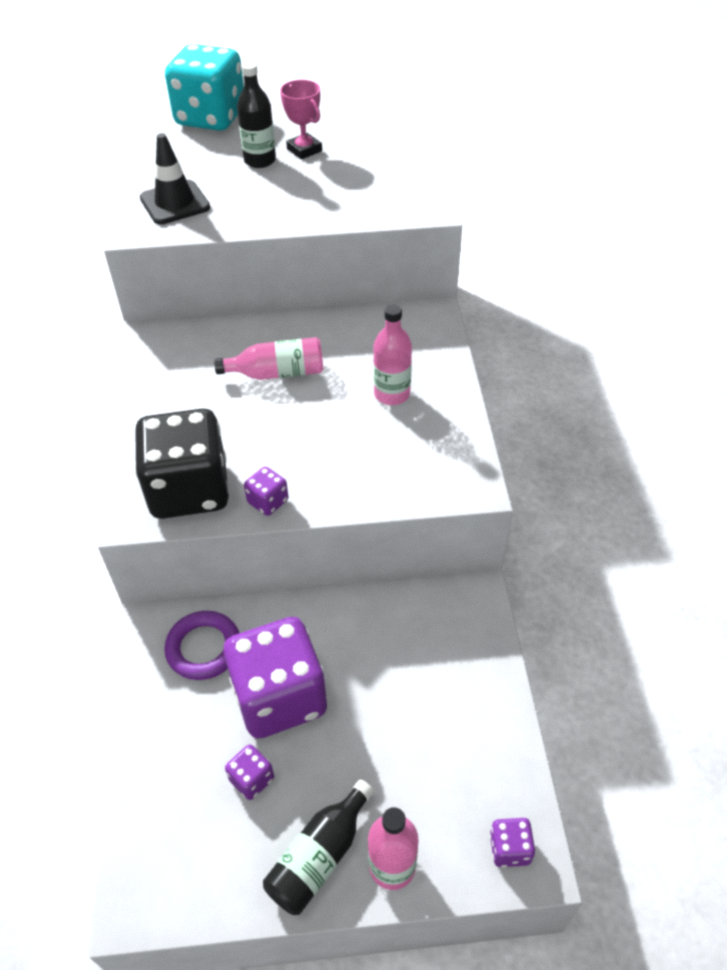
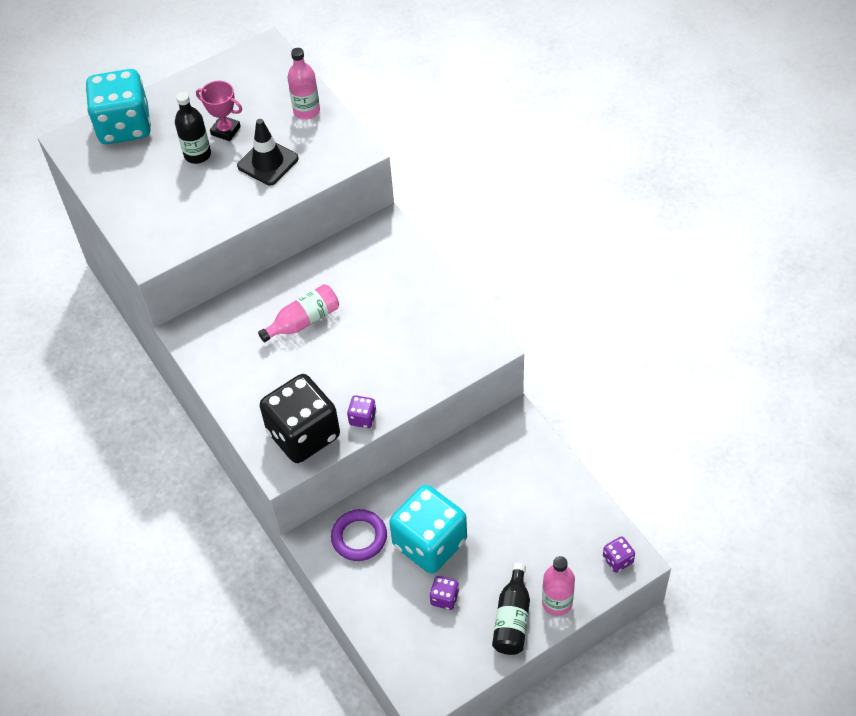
camera: 25 degrees left, 5 degrees up
(175, 203) = (160, 221): black traffic cone -> black traffic cone (268, 162)
(279, 697) = (429, 543): purple dice -> turquoise dice
(392, 394) = (396, 303): pink bottle -> pink bottle (306, 111)

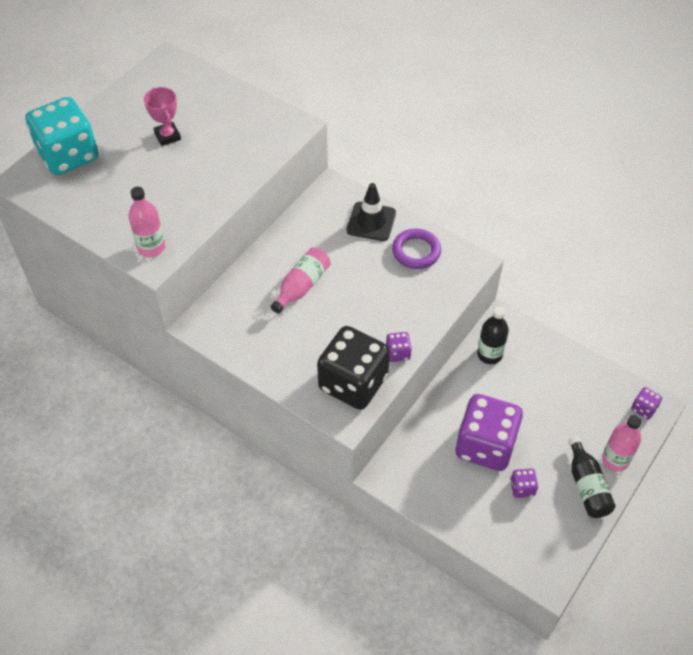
camera: 25 degrees left, 0 degrees up
(197, 155) = (152, 163): black bottle -> black bottle (489, 354)
(225, 131) = (167, 136): pink trophy -> pink trophy turned 60 degrees clockwise
(268, 162) = (221, 153): black traffic cone -> black traffic cone (371, 222)
(306, 111) = (233, 102): pink bottle -> pink bottle (151, 247)
(359, 537) = (423, 461): purple ring -> purple ring (416, 251)
(429, 543) = (485, 445): turquoise dice -> purple dice

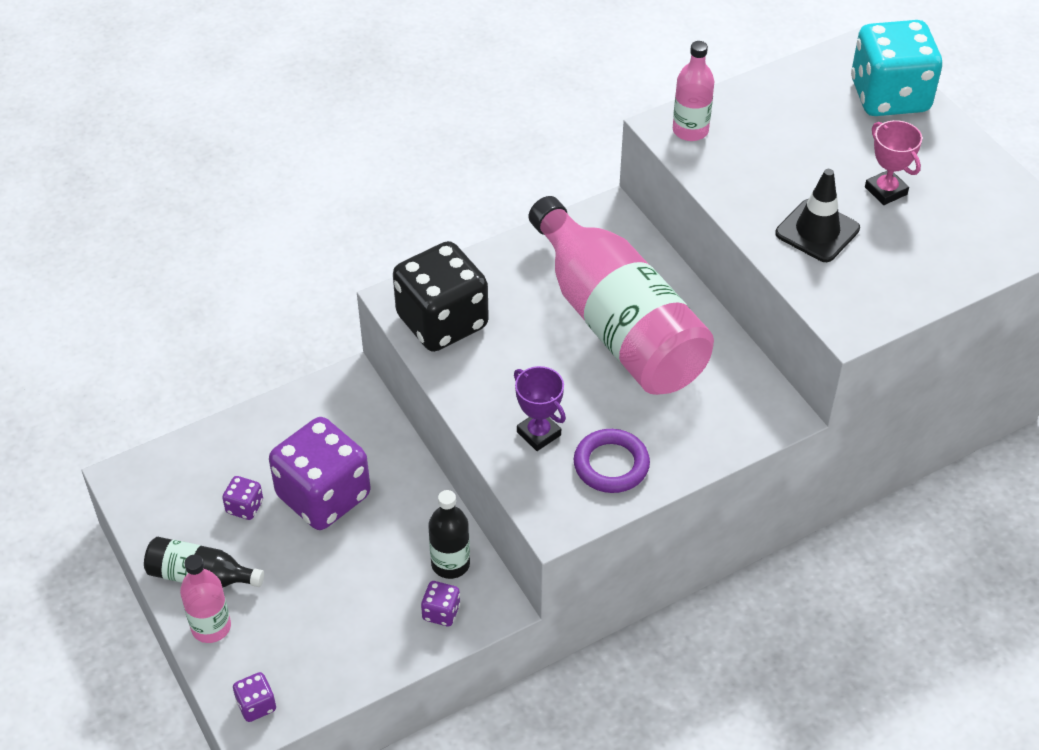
camera: 115 degrees right, 5 degrees down
(167, 136) = (885, 191): pink trophy -> pink trophy turned 60 degrees clockwise
(302, 286) = (617, 323): pink bottle -> pink bottle, size x2.25
(371, 222) = (692, 435): black traffic cone -> black traffic cone (817, 231)
(398, 353) = (457, 379): purple dice -> purple dice (441, 612)
(415, 294) = (539, 433): none -> purple trophy

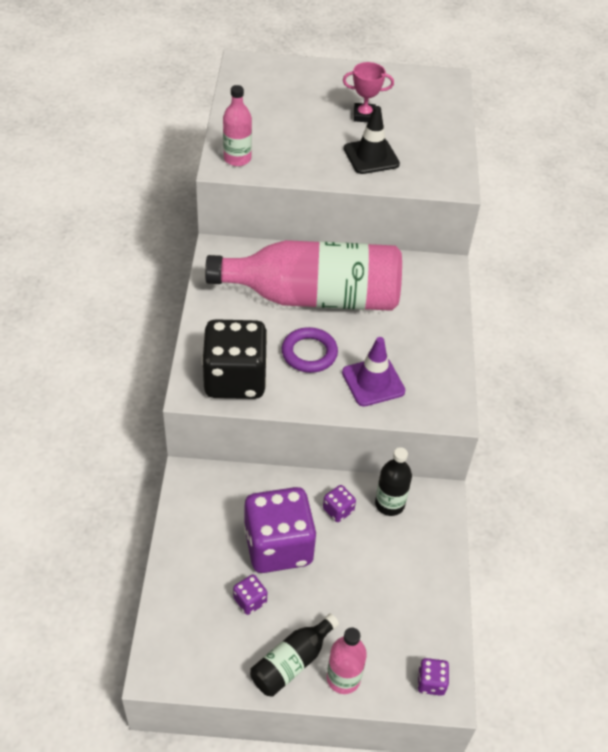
camera: 60 degrees left, 0 degrees up
(441, 612) = (425, 530): purple dice -> purple dice (338, 510)
(539, 433) = (373, 382): purple trophy -> purple traffic cone
(611, 465) = (425, 361): purple ring -> purple ring (309, 353)
(889, 96) = (292, 74): turquoise dice -> none

